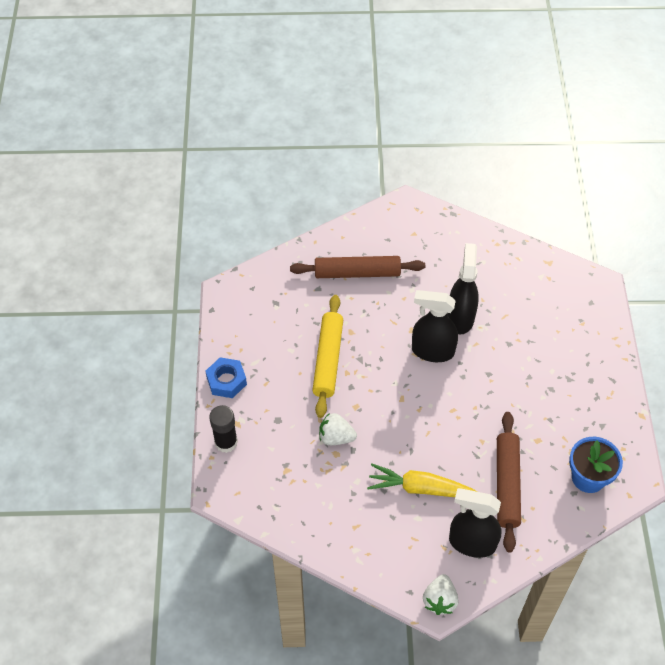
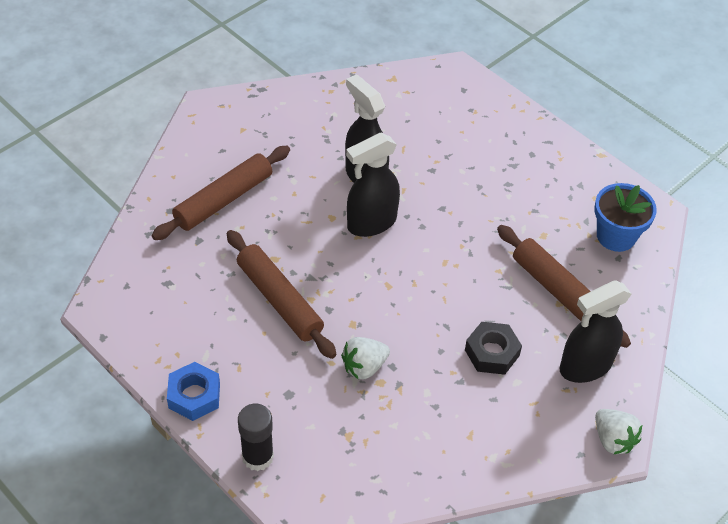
camera: 45 degrees left, 5 degrees down
(328, 359) = (279, 300): yellow rolling pin -> brown rolling pin
(421, 488) = (492, 353): yellow carrot -> black nut

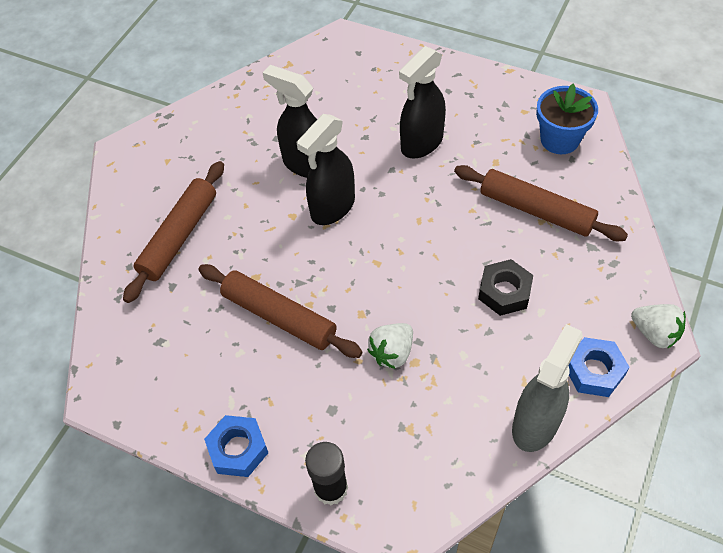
camera: 15 degrees left, 5 degrees up
(462, 473) = (536, 424): none -> grey spray bottle
(539, 450) = (594, 371): none -> blue nut
(585, 366) = (594, 272): black spray bottle -> black spray bottle (421, 143)

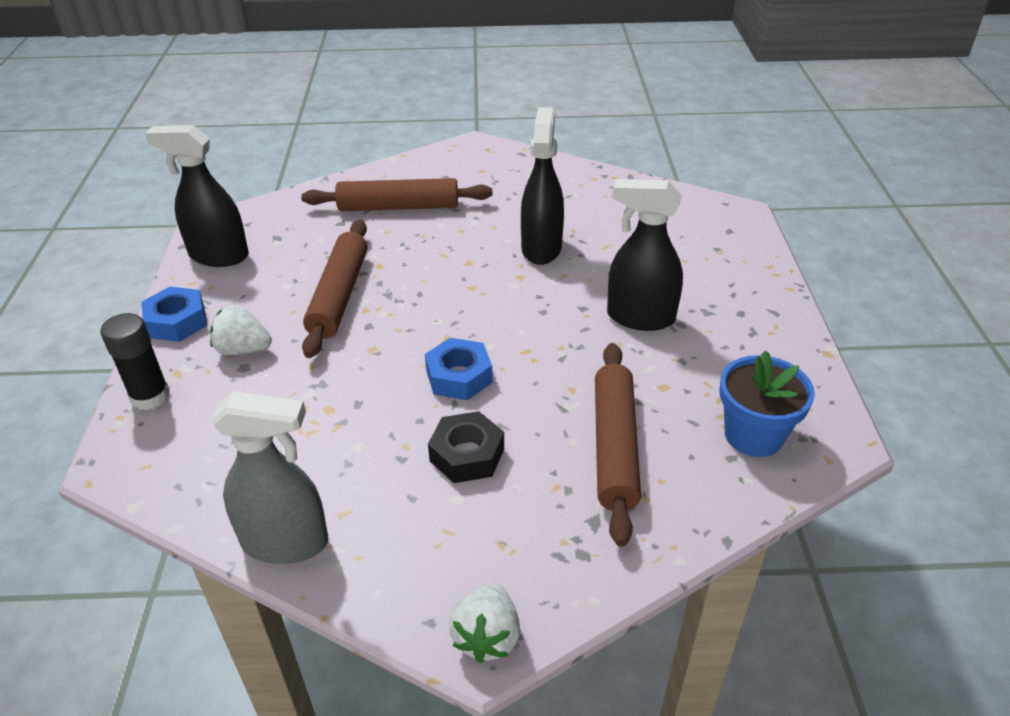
camera: 60 degrees right, 15 degrees down
(332, 207) = (498, 284): black spray bottle -> black spray bottle (218, 256)
(392, 353) = (333, 387): white strawberry -> white strawberry (243, 349)
(594, 371) = (390, 581): blue nut -> blue nut (459, 376)

